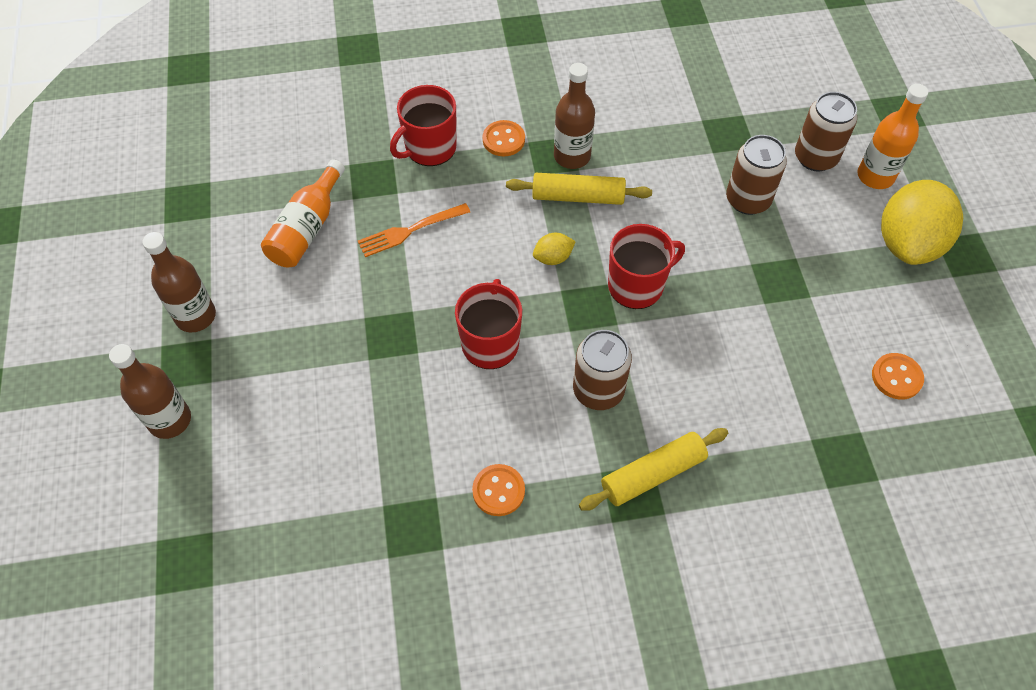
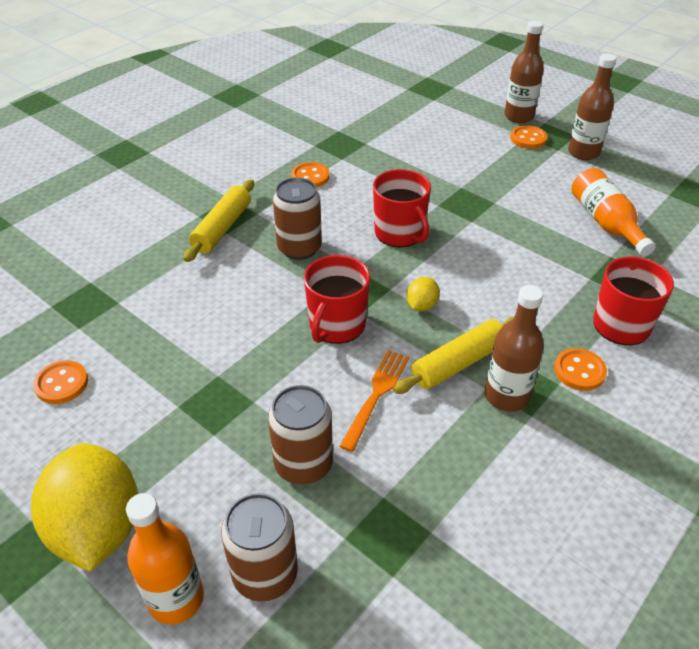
camera: 140 degrees right, 15 degrees down
(214, 377) = (528, 139): none -> orange button
(410, 231) = (542, 261): orange fork -> orange fork (376, 395)

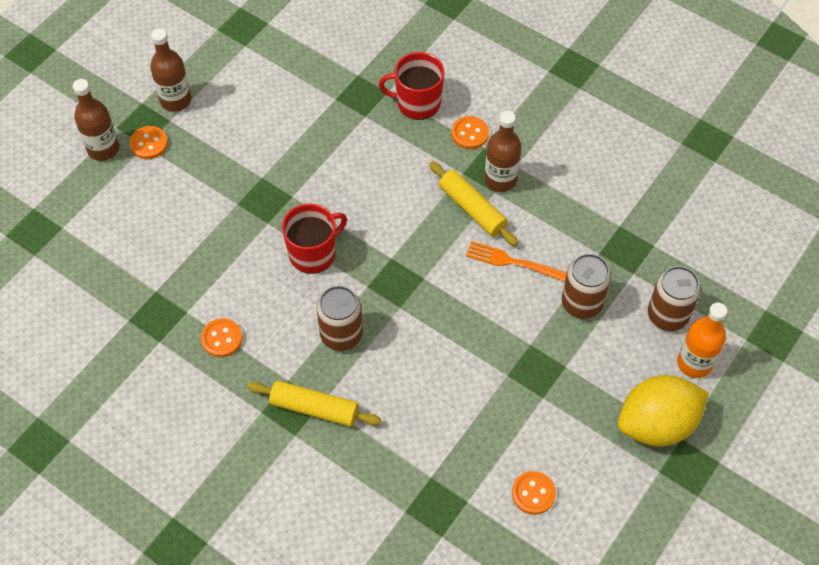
camera: 95 degrees left, 15 degrees up
(336, 325) = (440, 294): red mug -> none
(421, 305) = (410, 234): yellow lemon -> none
(605, 223) = (289, 96): orange bottle -> none

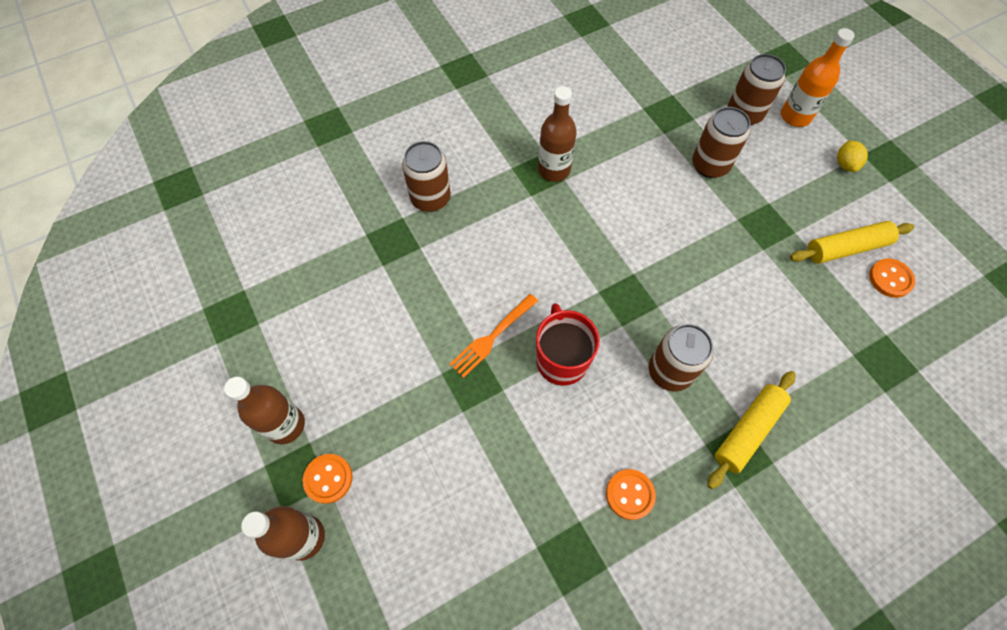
camera: 65 degrees left, 5 degrees up
(417, 103) = (430, 198): red mug -> brown can
(470, 134) = (490, 172): orange button -> none
(472, 209) = (574, 204): yellow rolling pin -> yellow rolling pin (846, 248)
(512, 262) = (646, 197): orange fork -> orange fork (492, 337)
(656, 424) = (845, 164): yellow lemon -> yellow lemon, size x0.43

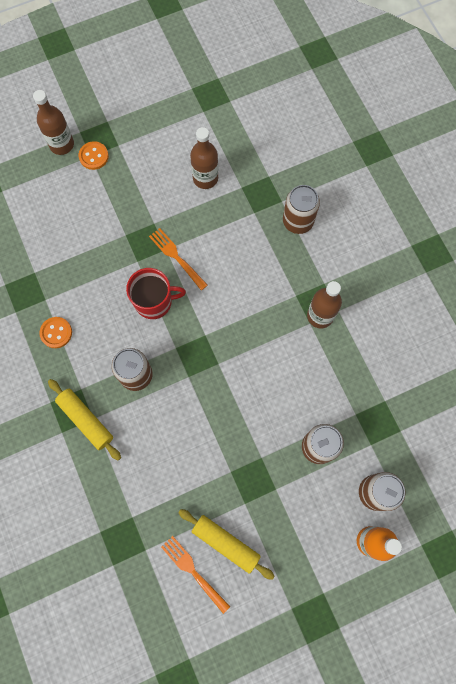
camera: 95 degrees right, 10 degrees up
(285, 425) = (131, 131): brown bottle -> brown bottle (205, 178)
(845, 164) = (312, 572): yellow lemon -> none
(846, 248) = (226, 543): yellow rolling pin -> yellow rolling pin turned 45 degrees counterclockwise
(890, 279) = (193, 571): orange button -> orange fork

